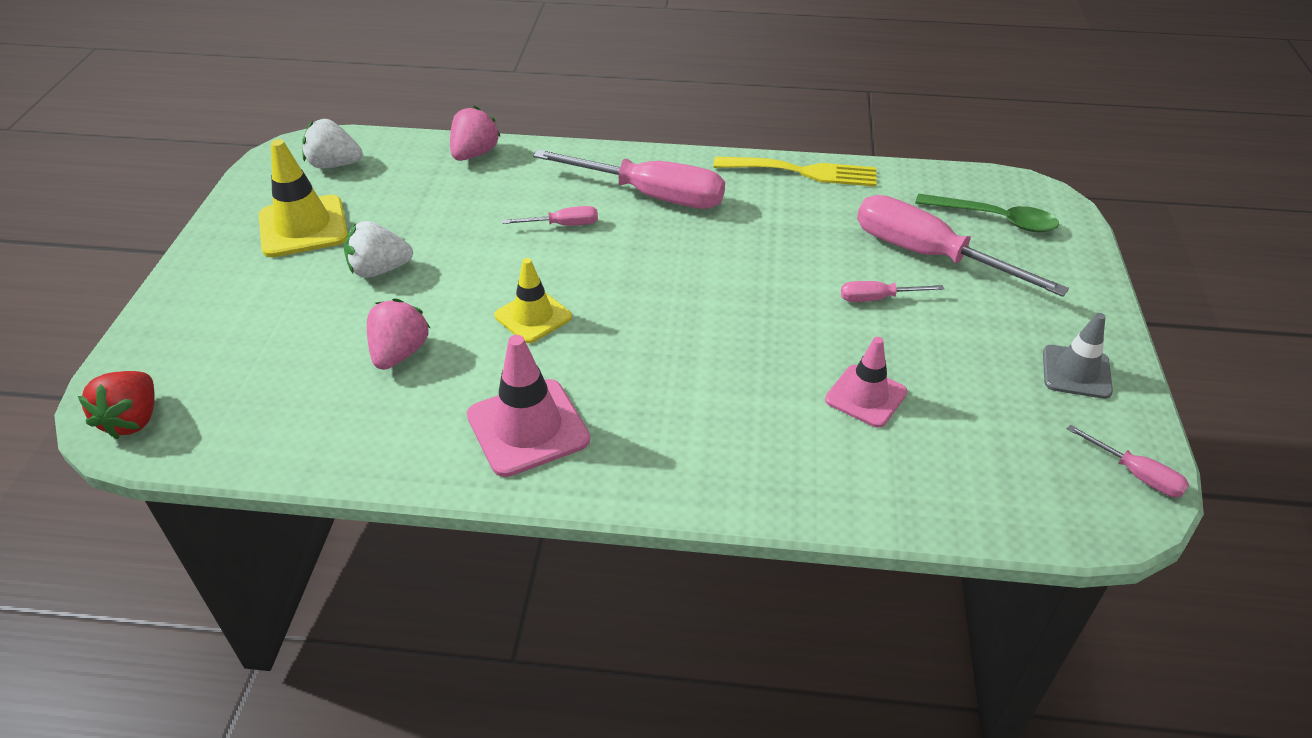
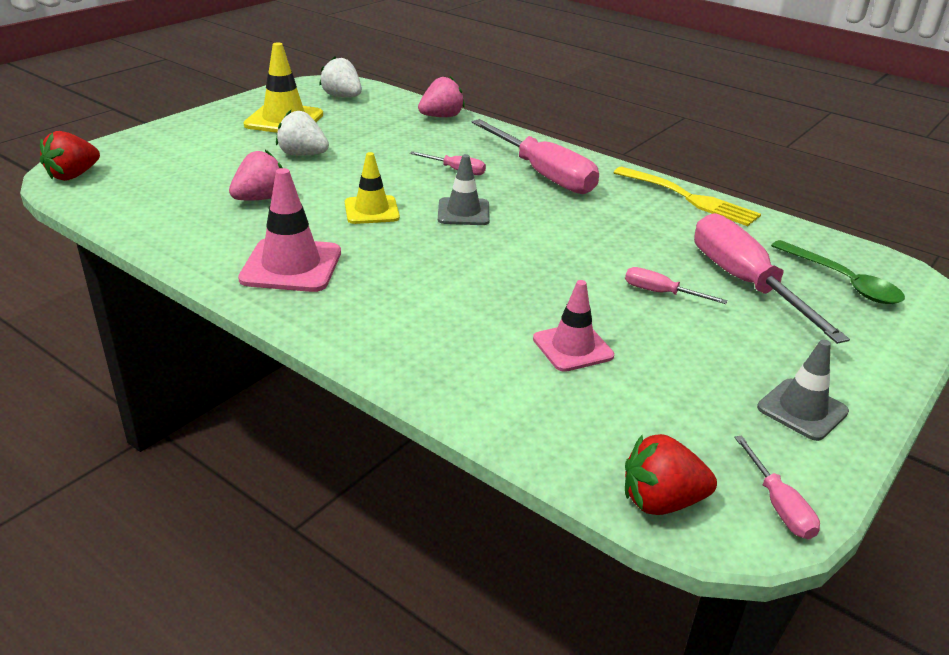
camera: 30 degrees right, 10 degrees down
(624, 278) = (463, 212): none -> grey traffic cone
(1063, 518) = (661, 501): none -> red strawberry

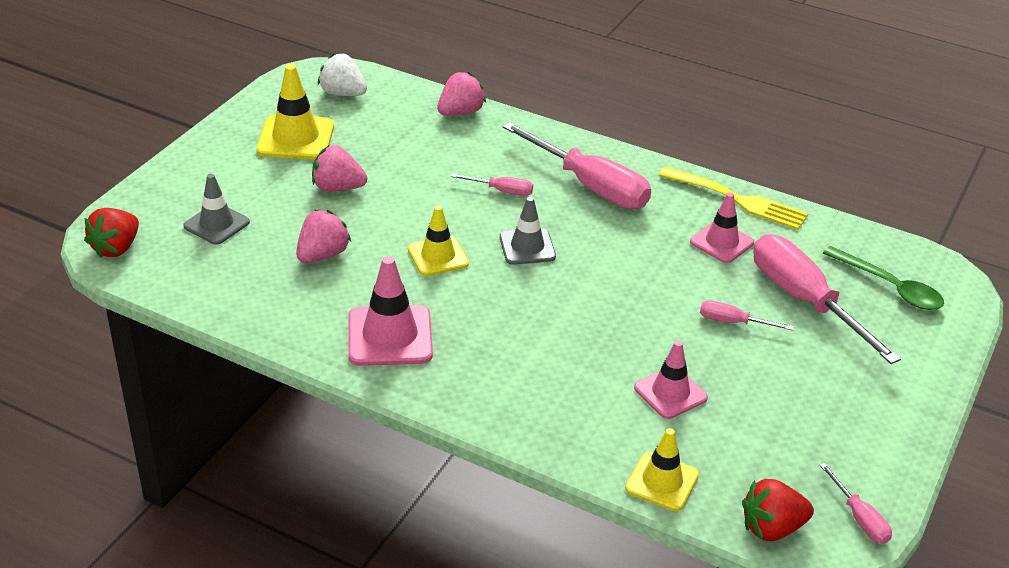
camera: 10 degrees left, 5 degrees up
(302, 154) = (338, 188): white strawberry -> pink strawberry
(536, 433) = (662, 482): none -> yellow traffic cone
(664, 228) = (721, 242): none -> pink traffic cone
(802, 410) = (868, 429): grey traffic cone -> grey traffic cone (216, 224)

